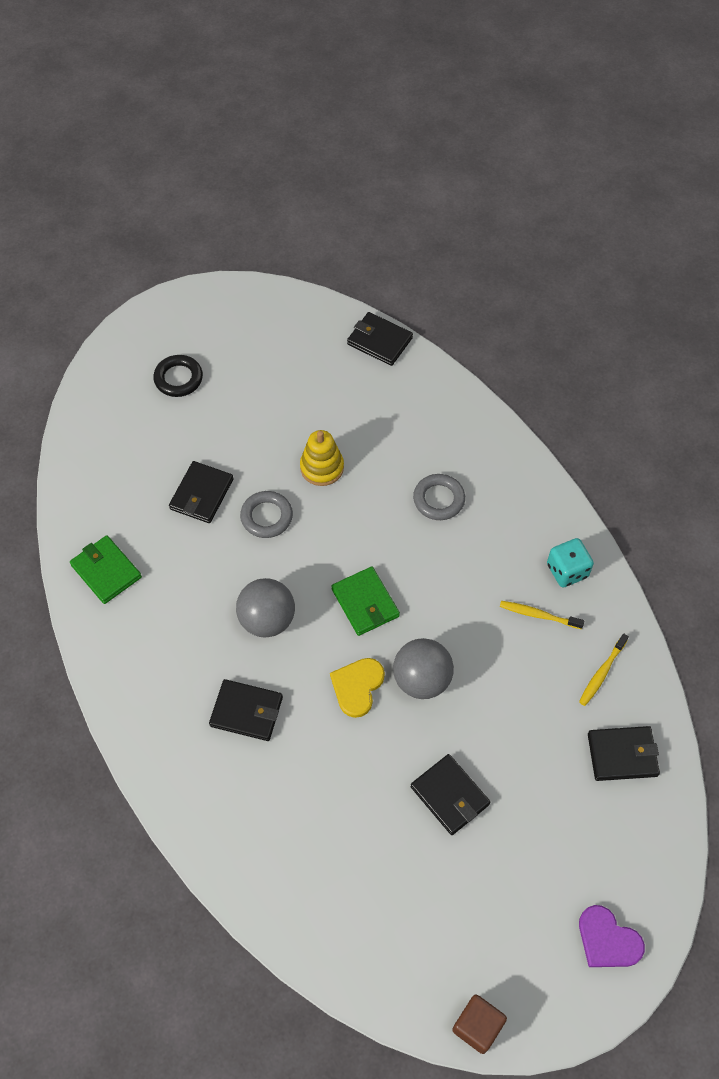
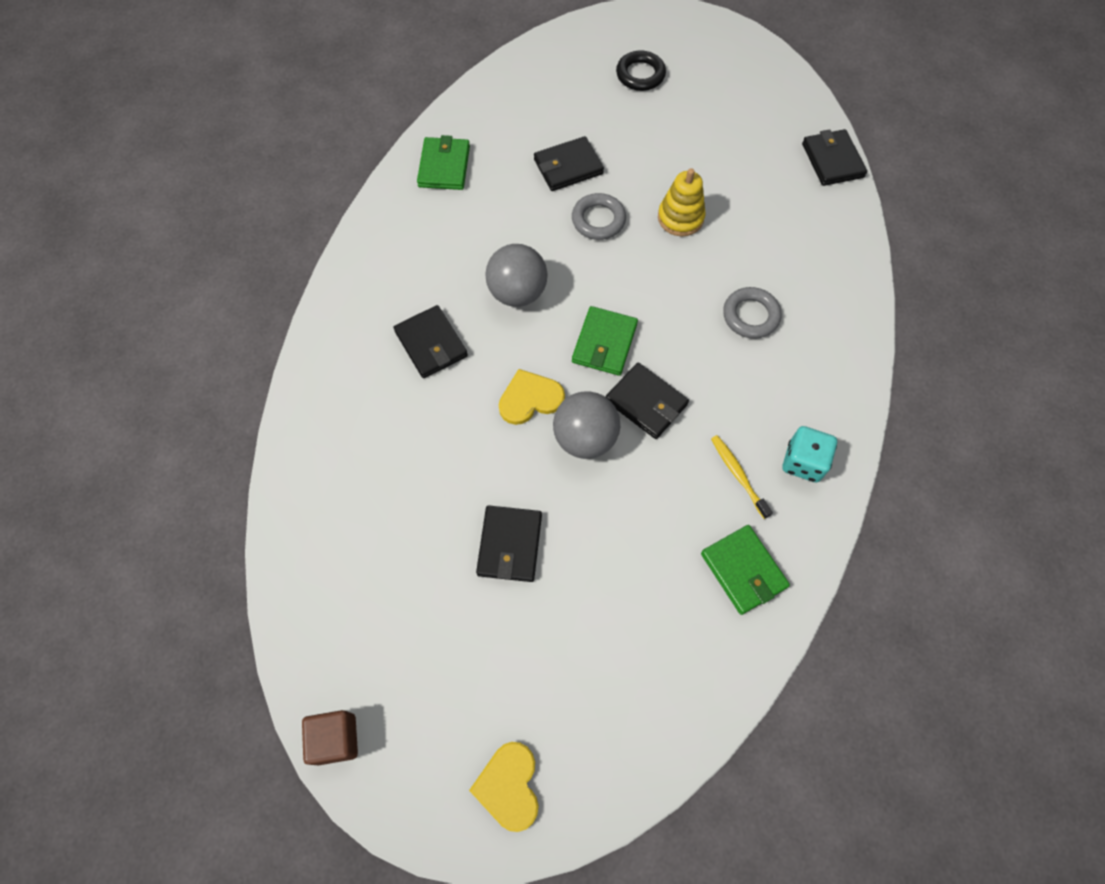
camera: 45 degrees right, 5 degrees up
(602, 673) = (743, 570): yellow toothbrush -> green wallet
(607, 940) = (509, 786): purple heart -> yellow heart
(622, 755) = (688, 652): black wallet -> black wallet (646, 402)

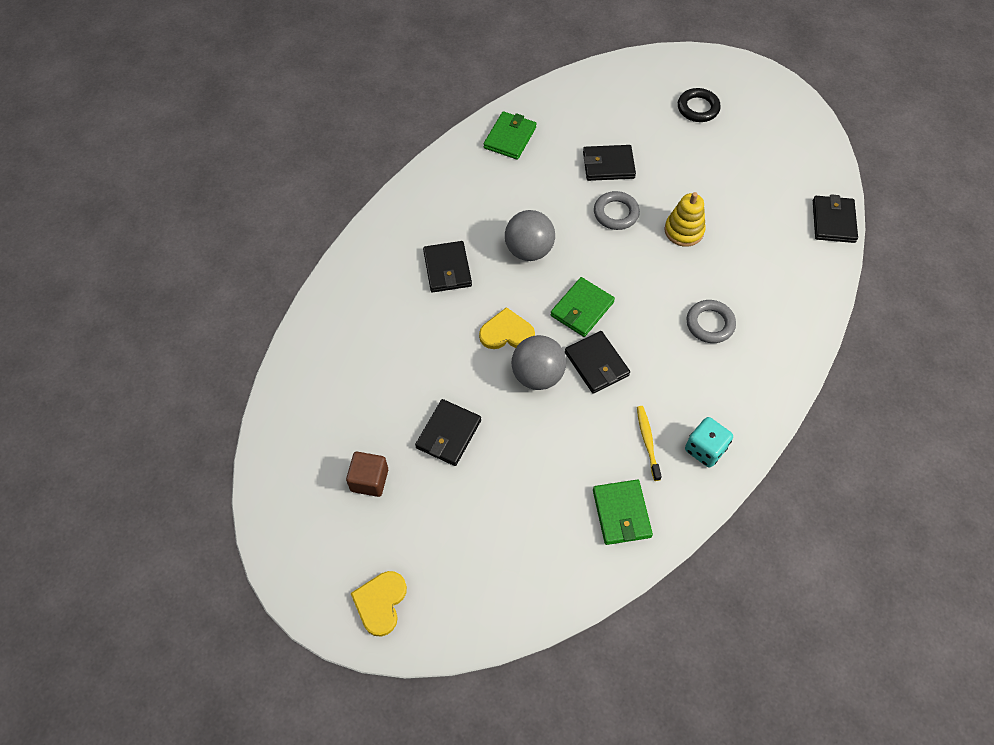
camera: 20 degrees right, 5 degrees down
(335, 739) = (270, 525): brown cube -> brown cube (369, 480)

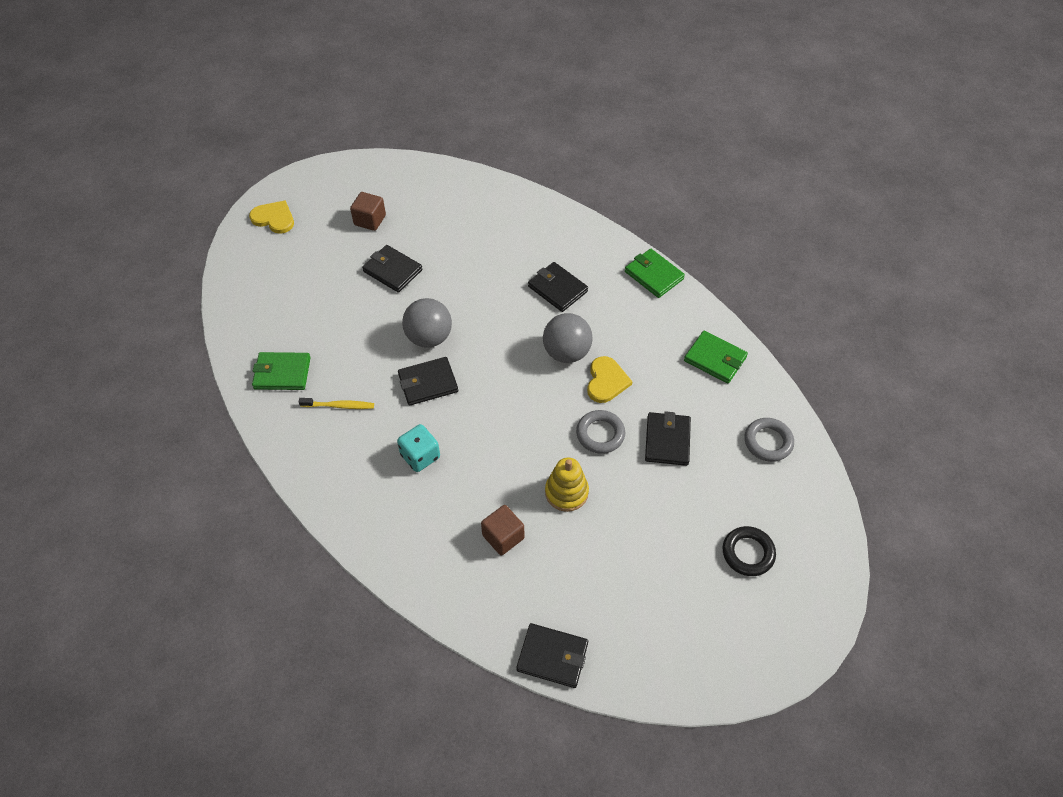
camera: 100 degrees right, 5 degrees down
(447, 269) = (557, 289): black wallet -> black wallet turned 45 degrees clockwise
(507, 332) = (479, 322): yellow heart -> yellow heart (606, 381)
(582, 309) = (490, 383): green wallet -> green wallet (654, 275)
(705, 449) = (316, 449): turquoise dice -> turquoise dice (420, 456)
(710, 324) = (446, 487): grey ring -> grey ring (768, 442)
(743, 271) = (503, 537): none -> brown cube

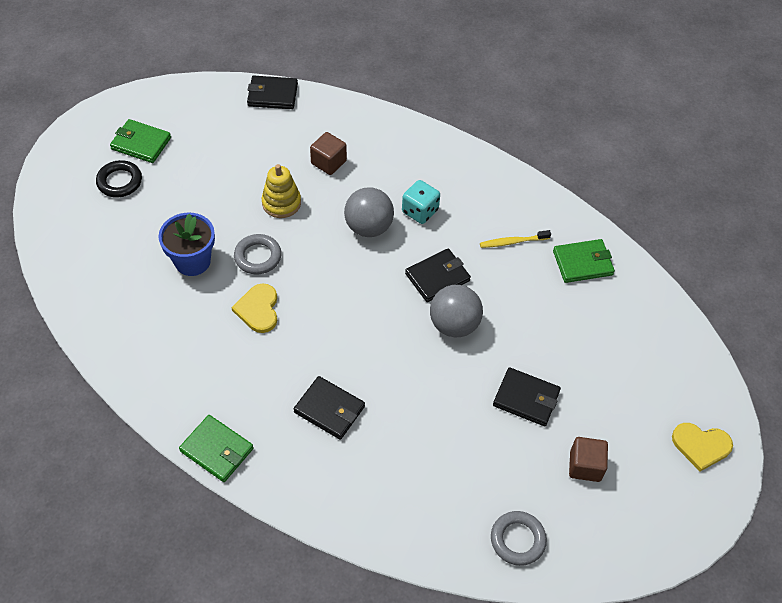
camera: 165 degrees right, 0 degrees up
(566, 352) = (305, 333): grey ball -> grey ball (368, 227)
(667, 440) = (192, 261): black wallet -> blue flower pot
(715, 359) = (144, 353): green wallet -> green wallet (141, 143)
(768, 442) = (93, 276): grey ring -> grey ring (517, 540)

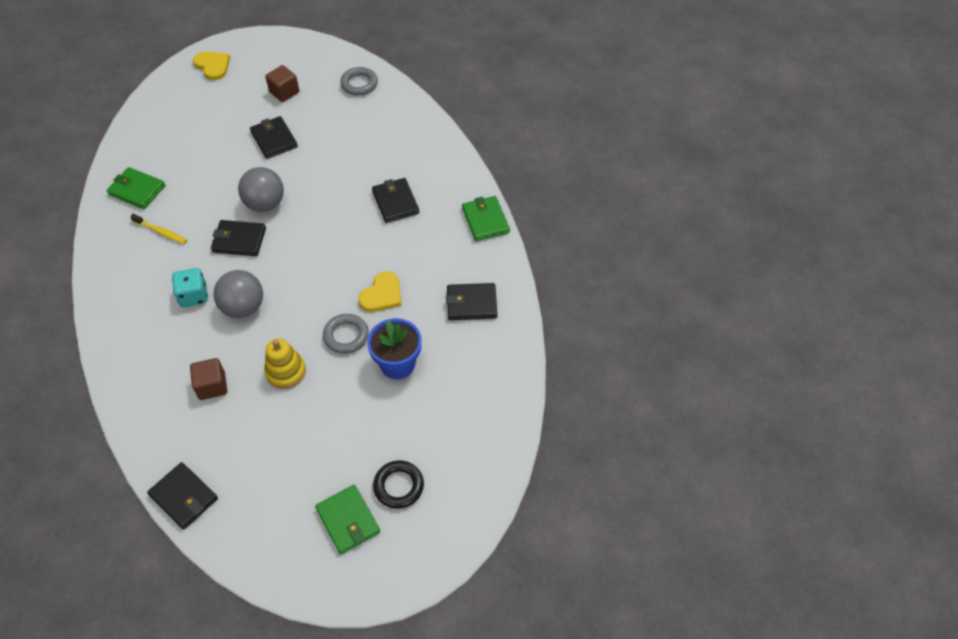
camera: 140 degrees left, 0 degrees up
(165, 352) = (471, 303): none -> black wallet

